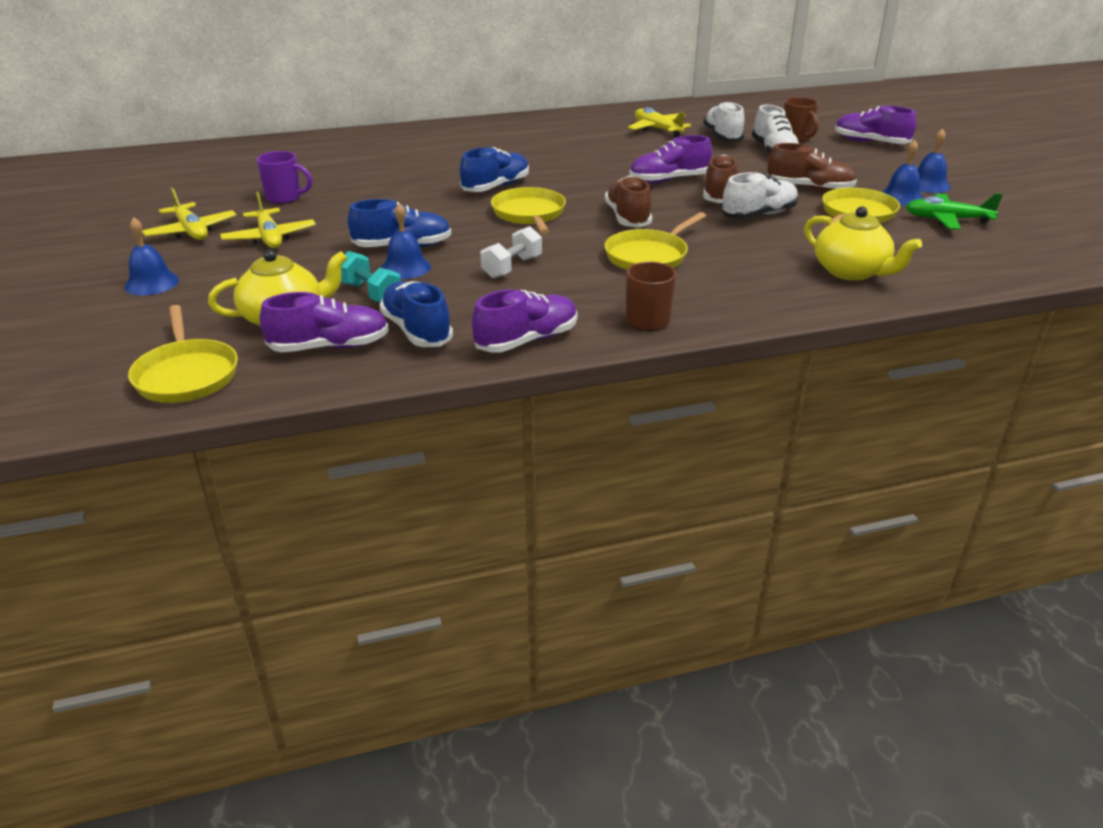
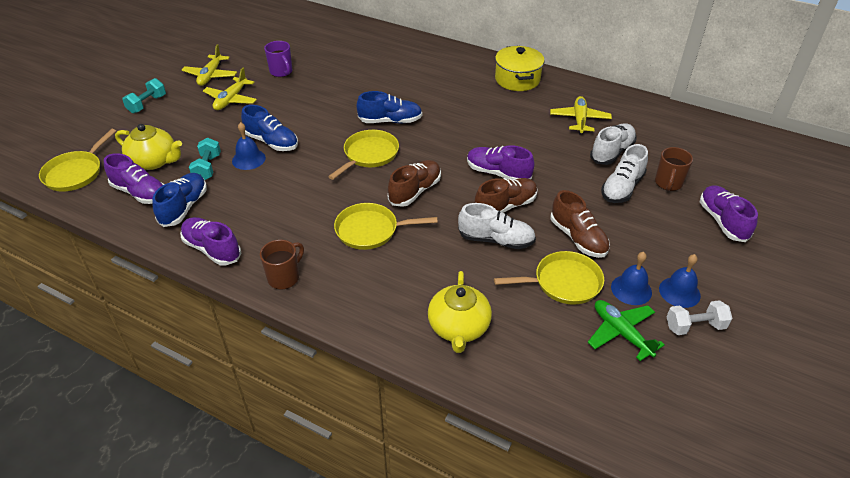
camera: 45 degrees right, 10 degrees up
(151, 283) = (147, 104): blue bell -> turquoise dumbbell
(512, 267) = (292, 192): white dumbbell -> white dumbbell (695, 326)
(527, 340) = (212, 249): purple shoe -> purple shoe turned 150 degrees counterclockwise
(551, 124) = (517, 79): none -> yellow pot

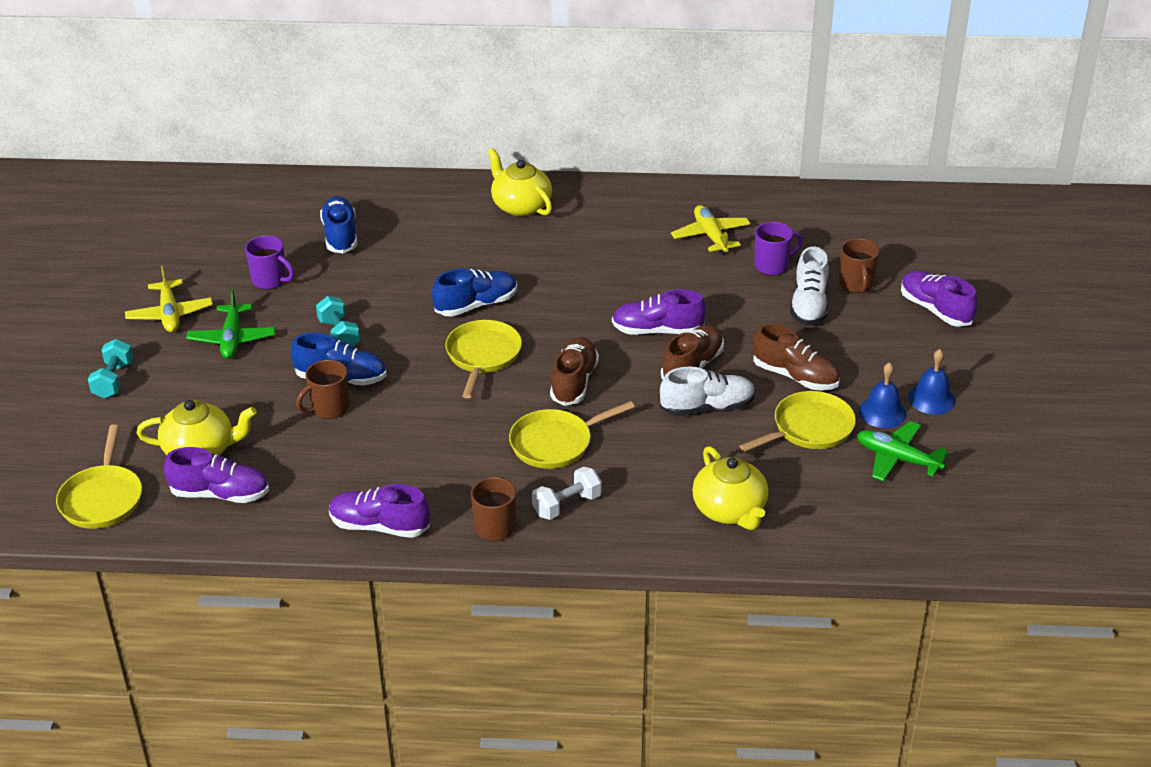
camera: 25 degrees left, 5 degrees down
(184, 207) = (297, 492): blue shoe -> blue shoe (340, 235)
(207, 168) = (283, 436): turquoise dumbbell -> turquoise dumbbell (339, 334)
(231, 99) = (232, 339): yellow plane -> green plane
(248, 159) = (329, 408): blue bell -> brown mug
(465, 68) = (521, 206): none -> yellow teapot
(517, 79) = (600, 203): yellow pot -> none
(612, 152) = (772, 266): white shoe -> purple mug
(695, 326) = (964, 427): white dumbbell -> white dumbbell (567, 505)

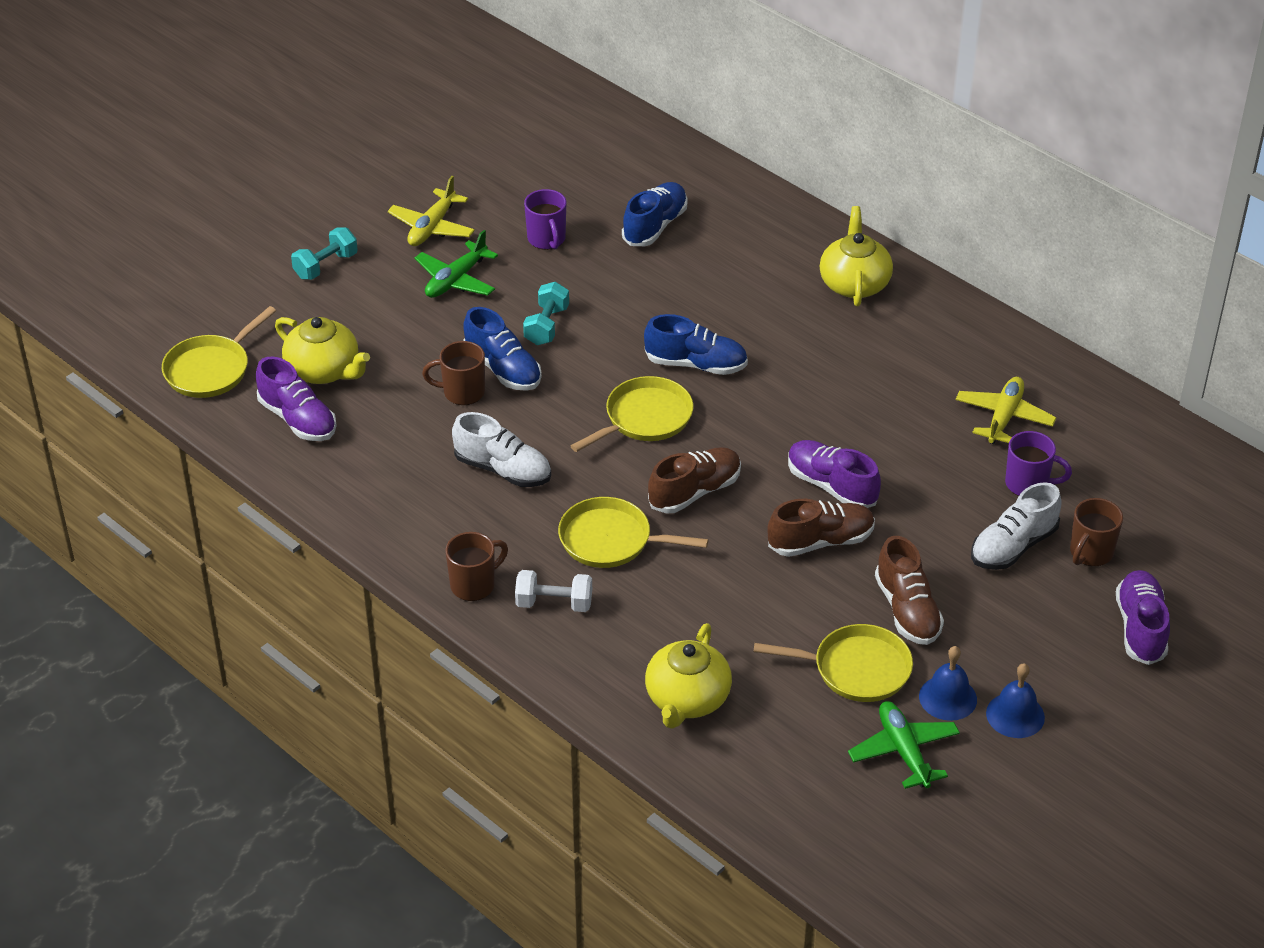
camera: 40 degrees right, 5 degrees up
(379, 526) = (385, 525): purple shoe -> none
(707, 407) = (786, 590): white shoe -> white shoe (503, 470)

